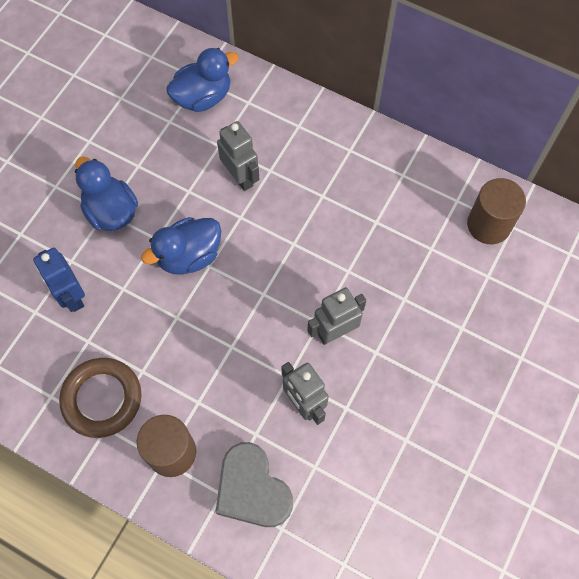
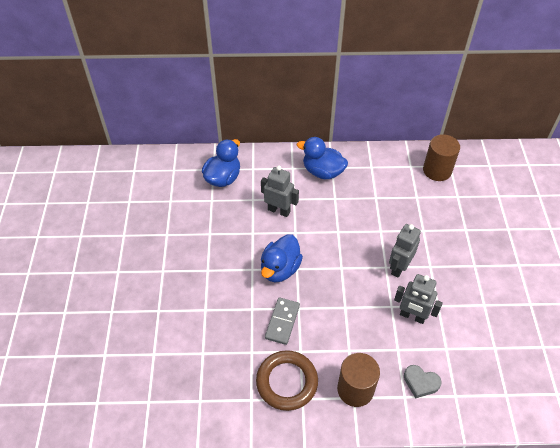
camera: 30 degrees left, 15 degrees down
(71, 296) = (221, 330): blue robot -> none
(111, 211) = (211, 267): blue duck -> blue duck (322, 172)
(146, 324) = (282, 322): none -> grey domino
(252, 489) = (420, 382): grey heart -> grey heart, size x0.57

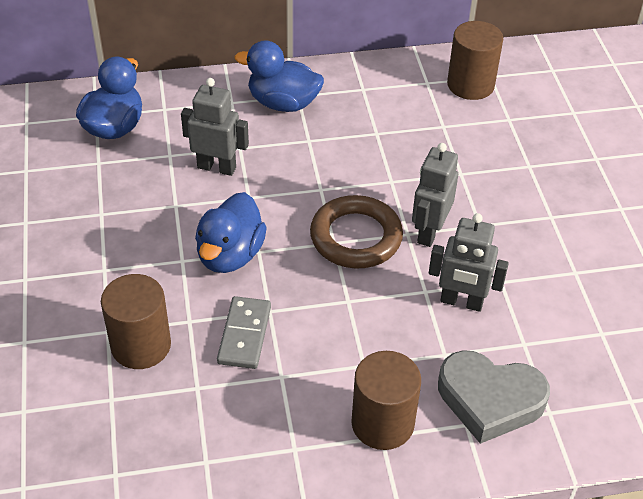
camera: 10 degrees left, 5 degrees down
(223, 321) = (141, 345): none -> brown cylinder
(287, 382) = (264, 426): brown ring -> brown ring (356, 237)
(420, 382) = (489, 400): grey heart -> grey heart, size x1.75

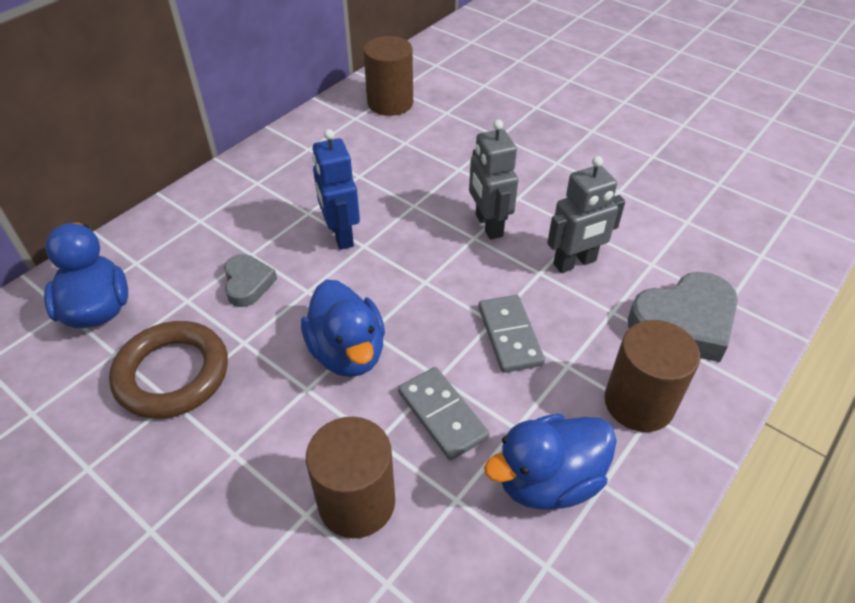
camera: 40 degrees left, 0 degrees up
(217, 167) = (248, 283): grey robot -> grey heart
(283, 103) = (250, 195): blue duck -> blue duck (548, 480)
(313, 171) = (341, 235): none -> blue robot
(348, 318) = (510, 335): none -> grey domino
(356, 237) = (438, 265): brown ring -> brown ring (172, 374)

